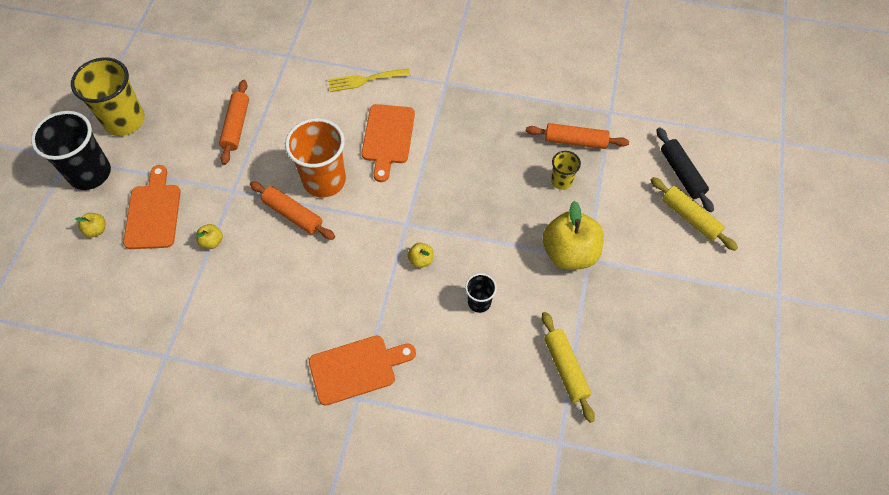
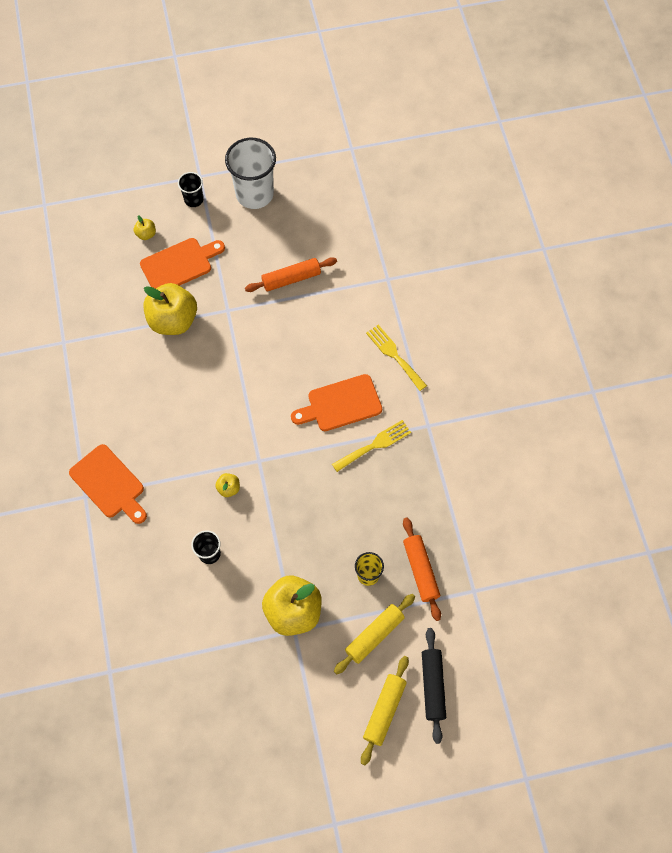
camera: 65 degrees right, 5 degrees up
(90, 173) = (193, 199): black cup -> black cup, size x0.50
(124, 120) = (254, 194): yellow cup -> white cup
(212, 241) = (173, 320): yellow apple -> yellow apple, size x2.31
(293, 214) = (226, 367): orange rolling pin -> none
(324, 180) = (271, 374): orange cup -> none
(442, 128) = (374, 445): none -> yellow fork
(565, 368) = (177, 651): yellow rolling pin -> yellow rolling pin (374, 635)
(681, 173) = (433, 686): black rolling pin -> black rolling pin turned 45 degrees counterclockwise

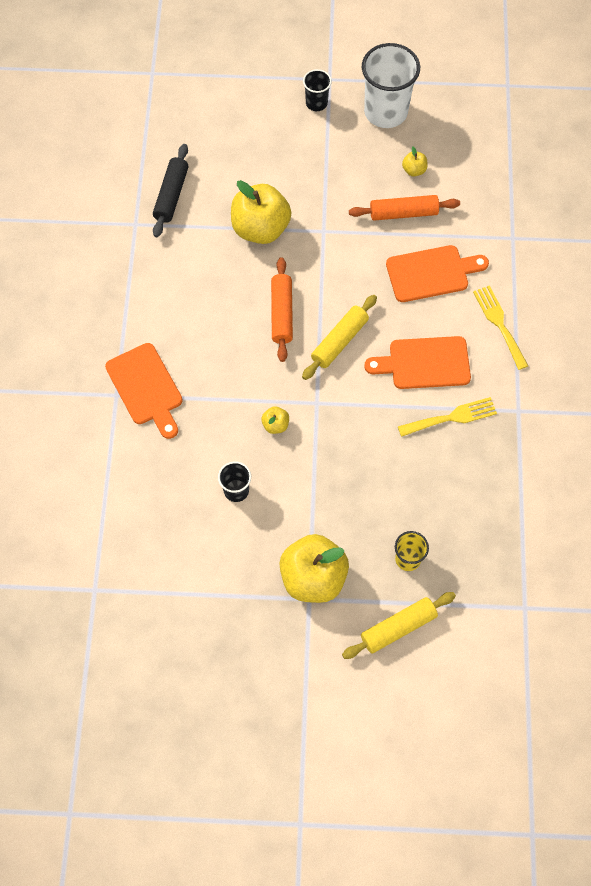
camera: 15 degrees right, 0 degrees up
(146, 234) = (254, 129): yellow apple -> yellow apple (414, 170)
(179, 264) = (283, 170): orange cutting board -> orange cutting board (431, 273)
(384, 711) = (388, 714): yellow rolling pin -> yellow rolling pin (339, 341)
(420, 570) = (469, 569): orange rolling pin -> orange rolling pin (282, 313)
(433, 686) = (450, 701): black rolling pin -> black rolling pin (171, 195)

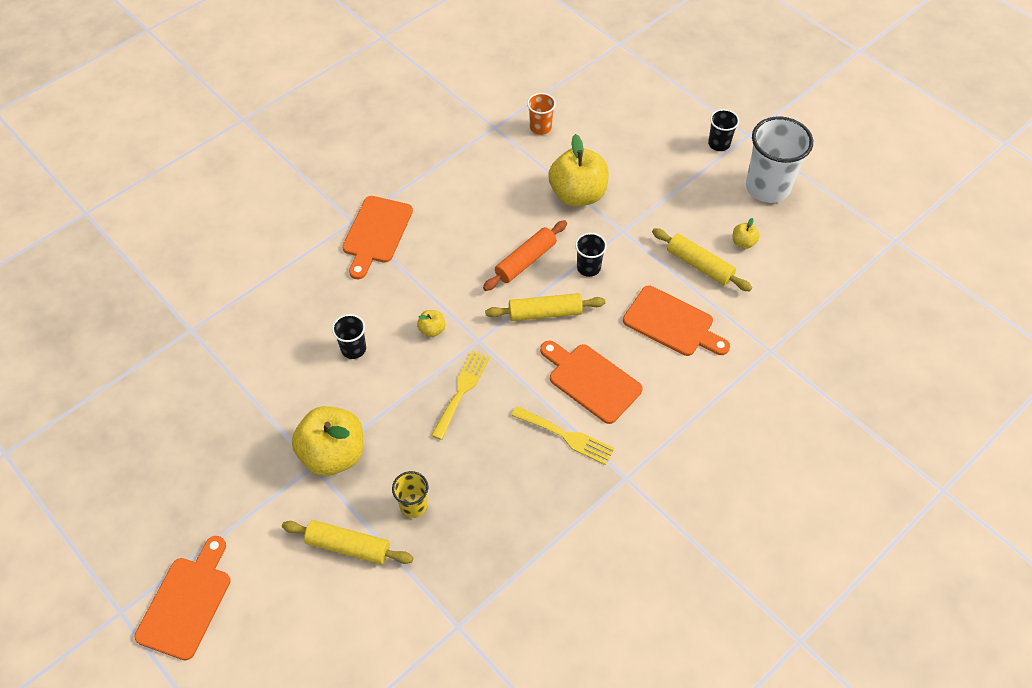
camera: 45 degrees right, 10 degrees down
(171, 195) = (540, 127): black rolling pin -> orange cup
(331, 280) = (588, 267): none -> black cup
(337, 771) = (187, 602): none -> orange cutting board
(403, 213) = (699, 265): orange rolling pin -> yellow rolling pin
(499, 324) = (685, 402): yellow fork -> yellow fork (461, 391)

